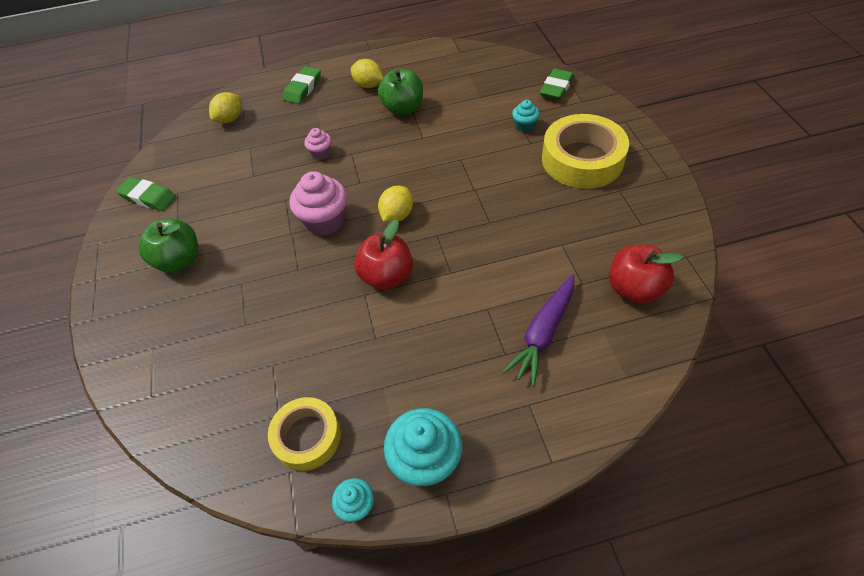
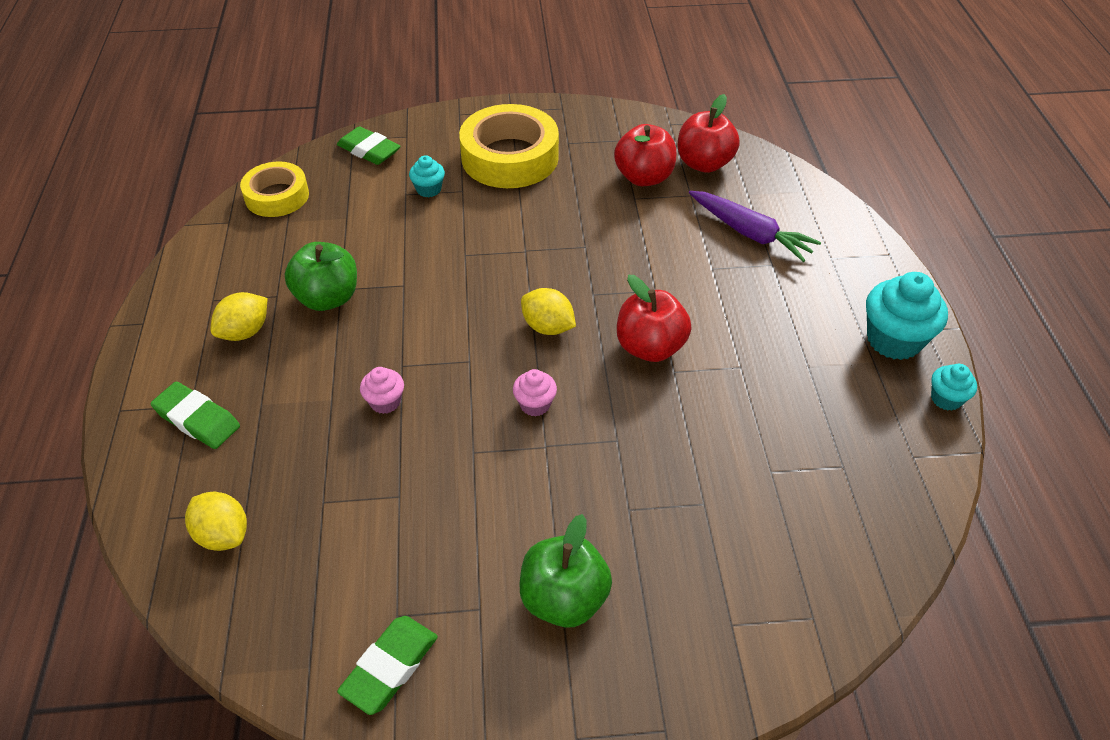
camera: 85 degrees left, 5 degrees down
(307, 437) = (870, 438): yellow tape -> yellow tape (277, 196)
(325, 221) = (535, 404): pink cupcake -> pink cupcake, size x0.53
(593, 247) = (644, 177): none -> red apple

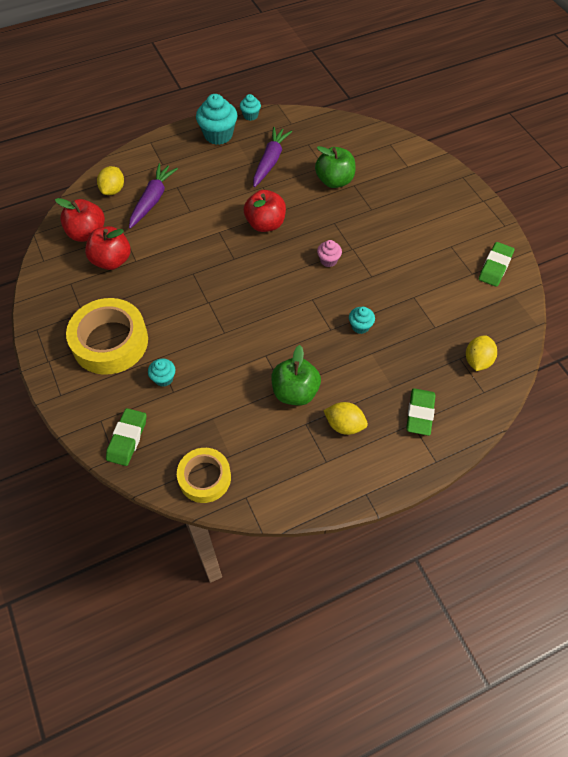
camera: 110 degrees left, 10 degrees up
(385, 402) = (360, 326): pink cupcake -> turquoise cupcake
(390, 667) = (495, 267): green eraser -> green eraser turned 75 degrees counterclockwise
(548, 327) = (270, 271): yellow lemon -> yellow lemon (113, 190)
(564, 599) = (429, 219): green apple -> green apple (334, 181)
(804, 393) = (270, 161): none -> purple carrot

